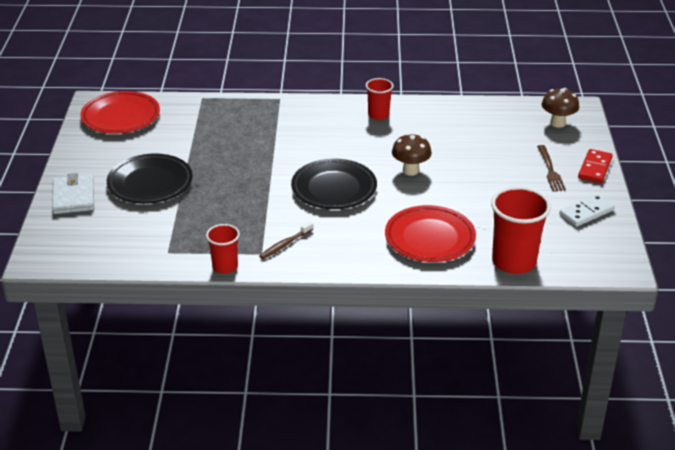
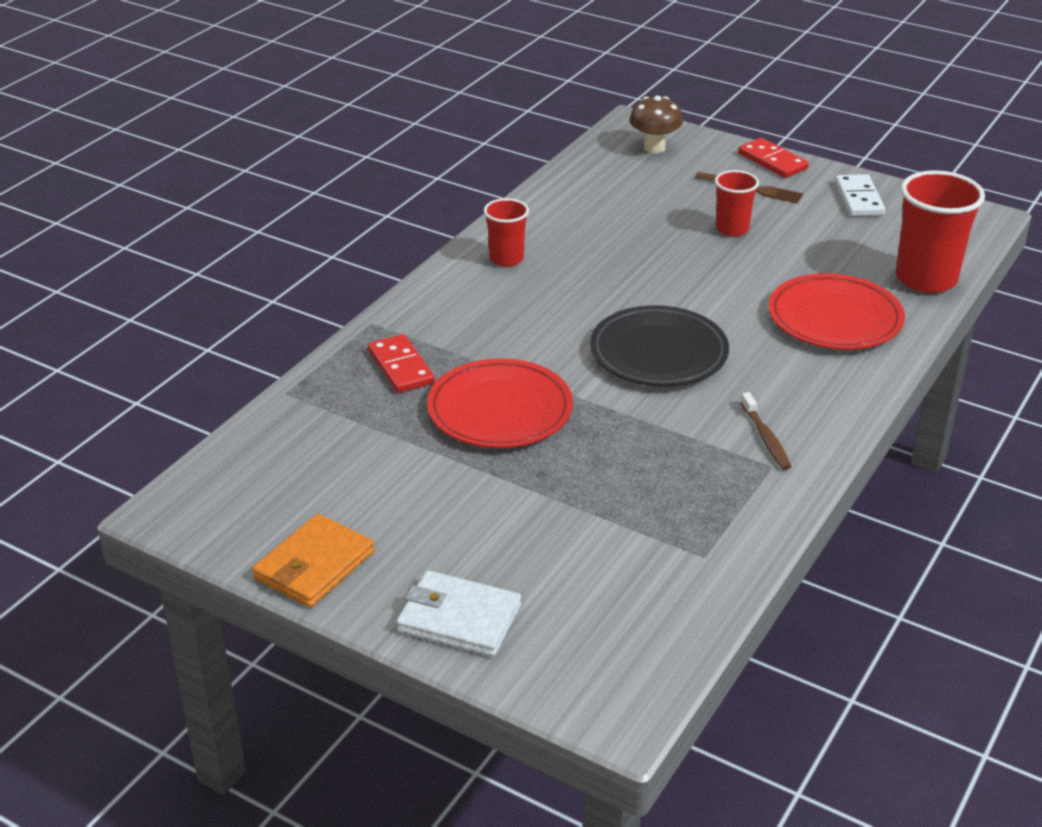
camera: 60 degrees left, 0 degrees up
(84, 149) = (314, 565): none -> orange wallet
(121, 116) = (251, 494): red plate -> red plate (500, 410)
(150, 183) = (492, 519): black plate -> none
(225, 267) = (783, 510): red cup -> red cup (732, 229)
(249, 119) = (400, 367): none -> red domino
(410, 170) = (668, 281): brown mushroom -> none

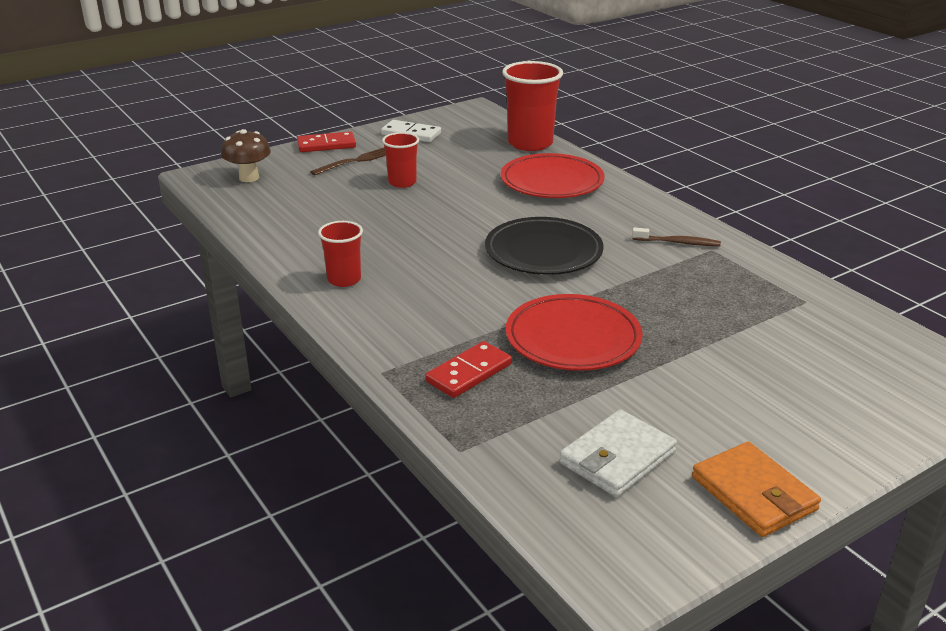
camera: 65 degrees left, 5 degrees down
(400, 367) = (469, 373): red domino -> red domino turned 45 degrees counterclockwise
(459, 619) = (852, 428): white wallet -> white wallet (617, 457)

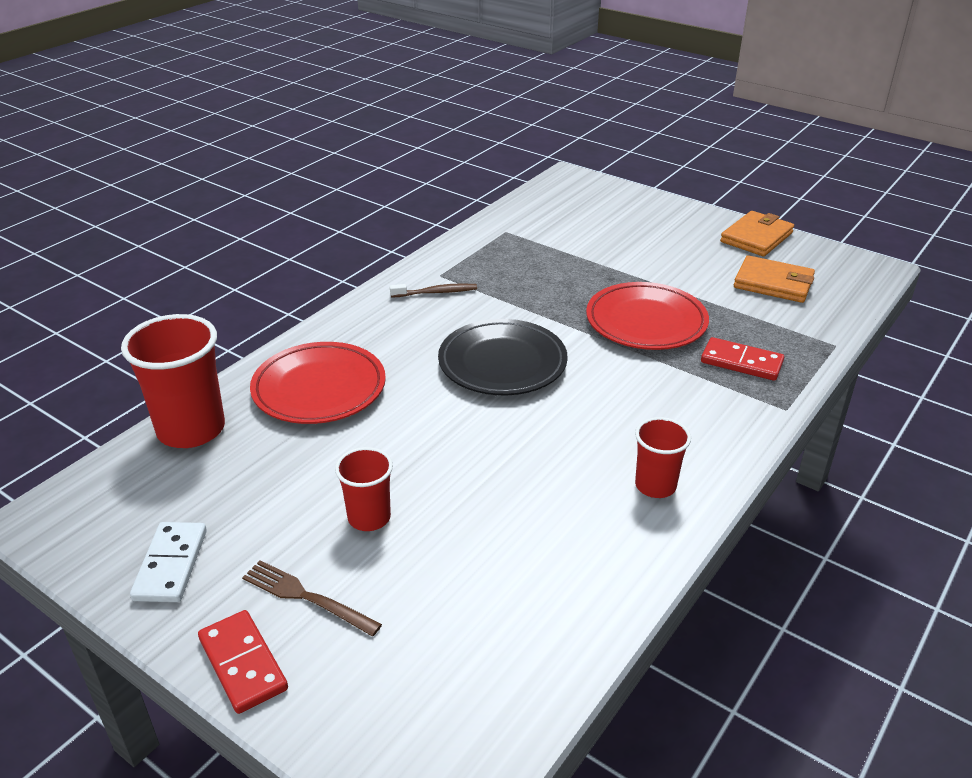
camera: 110 degrees left, 5 degrees up
(249, 178) = (421, 718): brown mushroom -> none
(617, 457) = (773, 283): white wallet -> orange wallet
(678, 242) = (436, 292): brown toothbrush -> brown toothbrush turned 90 degrees clockwise

